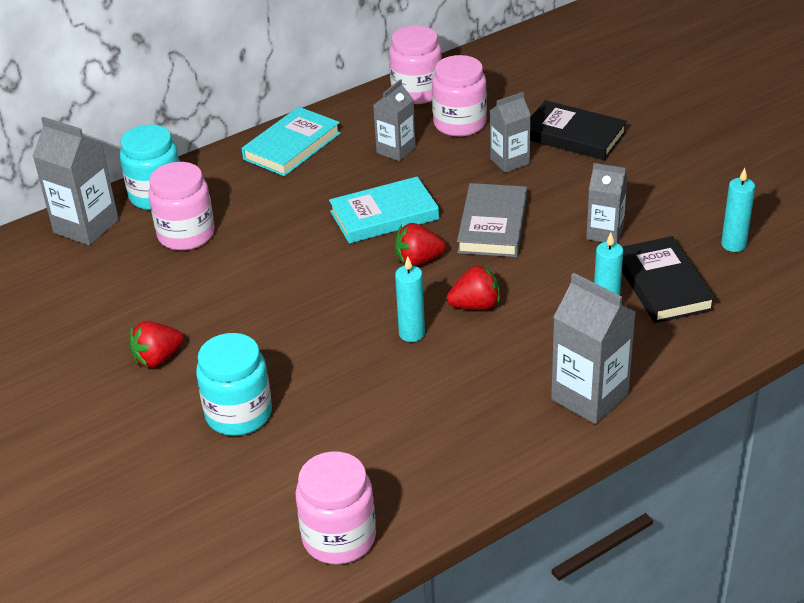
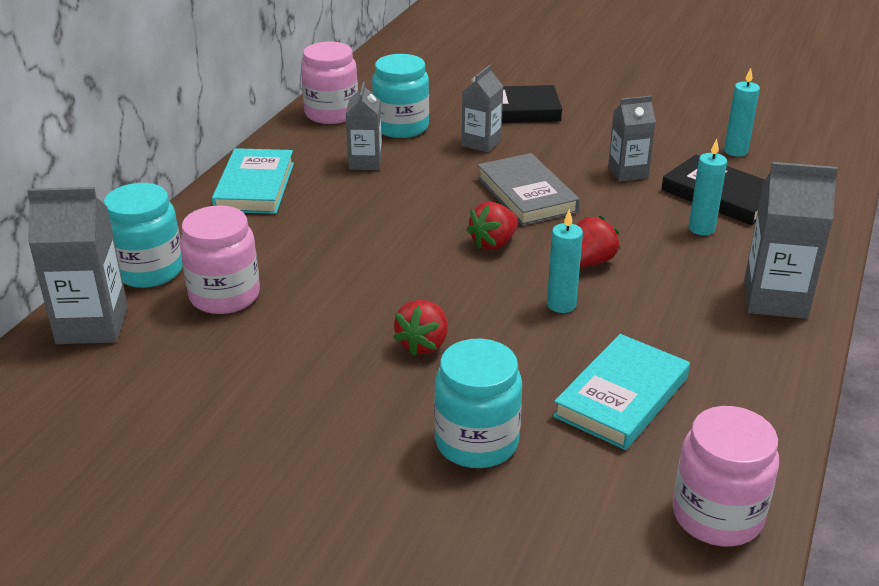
camera: 35 degrees left, 5 degrees down
(158, 359) = (324, 424): red strawberry -> red strawberry (423, 344)
(384, 215) = (417, 217): turquoise book -> turquoise book (622, 397)
(459, 124) = (401, 127): pink jar -> turquoise jar

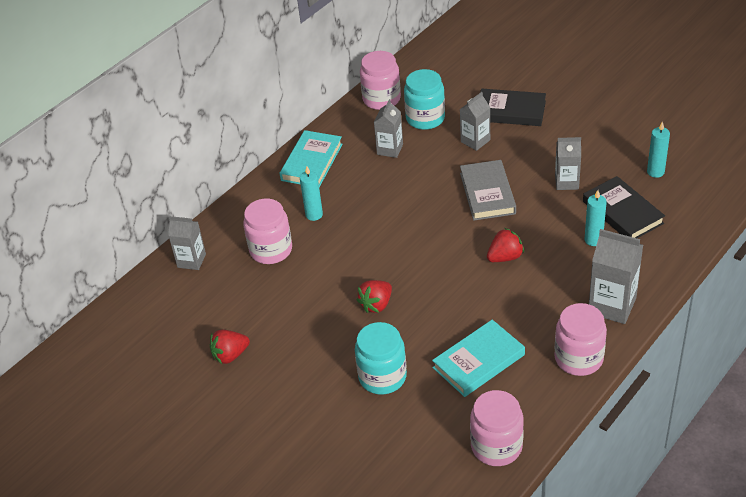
camera: 20 degrees right, 10 degrees up
(92, 325) = (191, 260): grey carton -> grey carton, size x0.64
(149, 270) = (231, 224): turquoise jar -> none
(493, 243) = (449, 232): red strawberry -> red strawberry (230, 355)
(561, 304) = (471, 288): turquoise candle -> turquoise candle (314, 215)
(770, 371) = (578, 358): none -> pink jar

